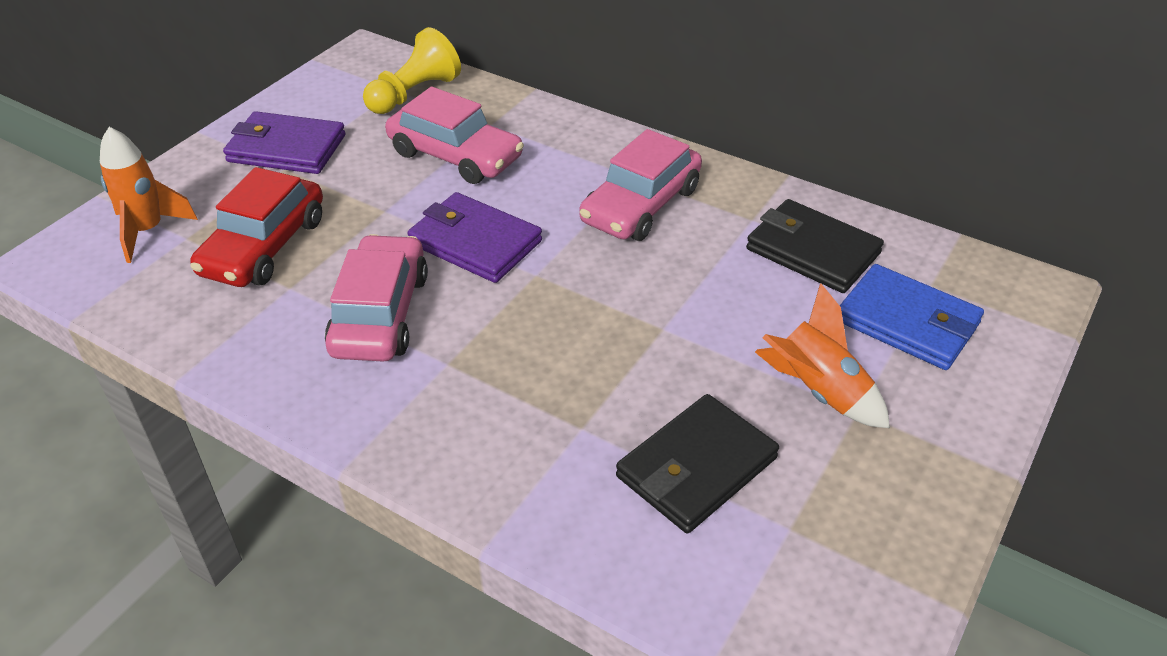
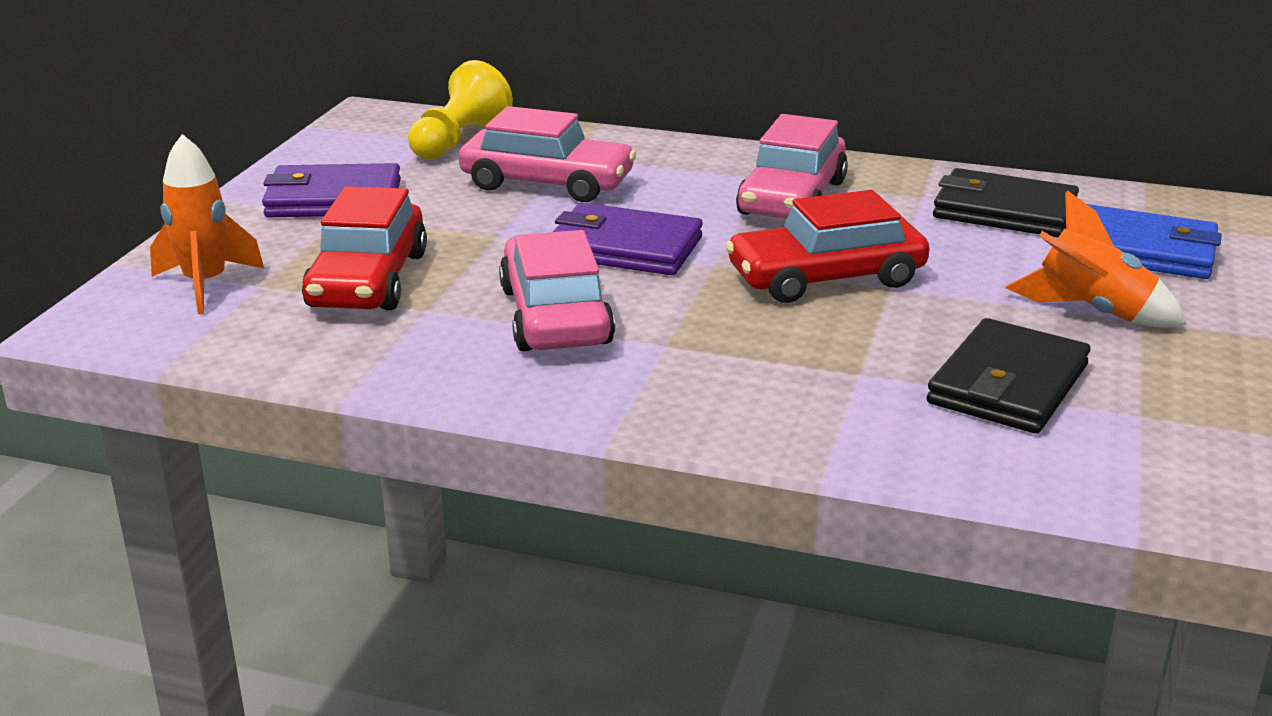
camera: 15 degrees left, 15 degrees down
(616, 307) = (826, 278): none -> red car

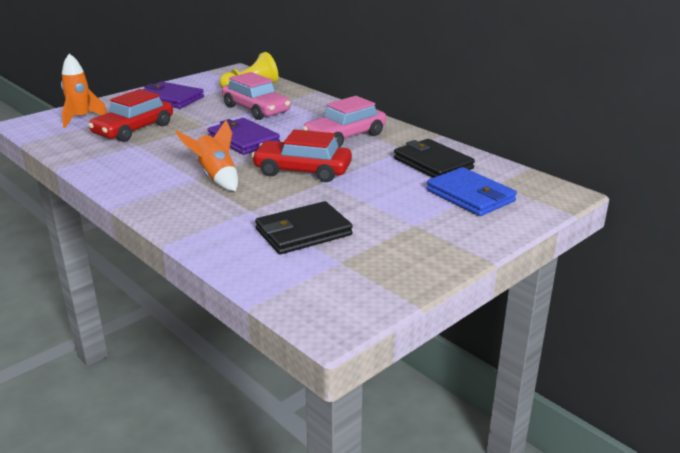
camera: 30 degrees right, 0 degrees up
(556, 316) = (175, 158): pink car -> none
(1091, 312) = (395, 214): orange rocket -> orange rocket (216, 178)

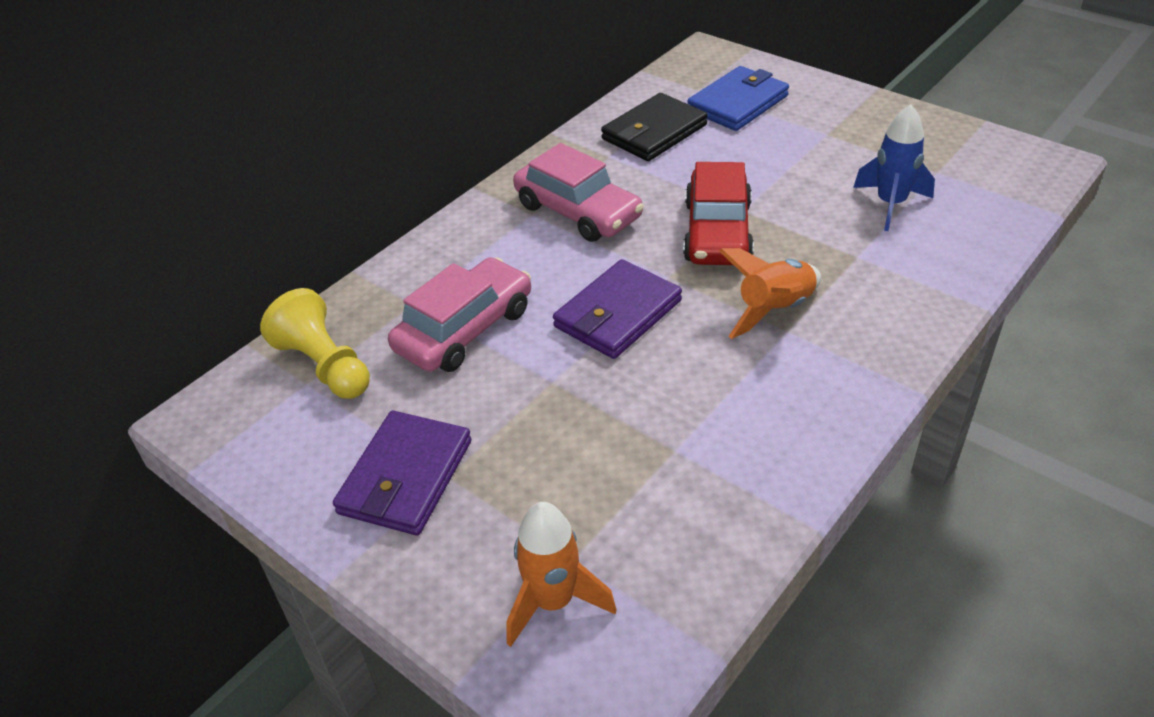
camera: 95 degrees left, 15 degrees up
(133, 129) = (601, 479): red car -> none
(303, 232) = (890, 204): black wallet -> blue rocket

